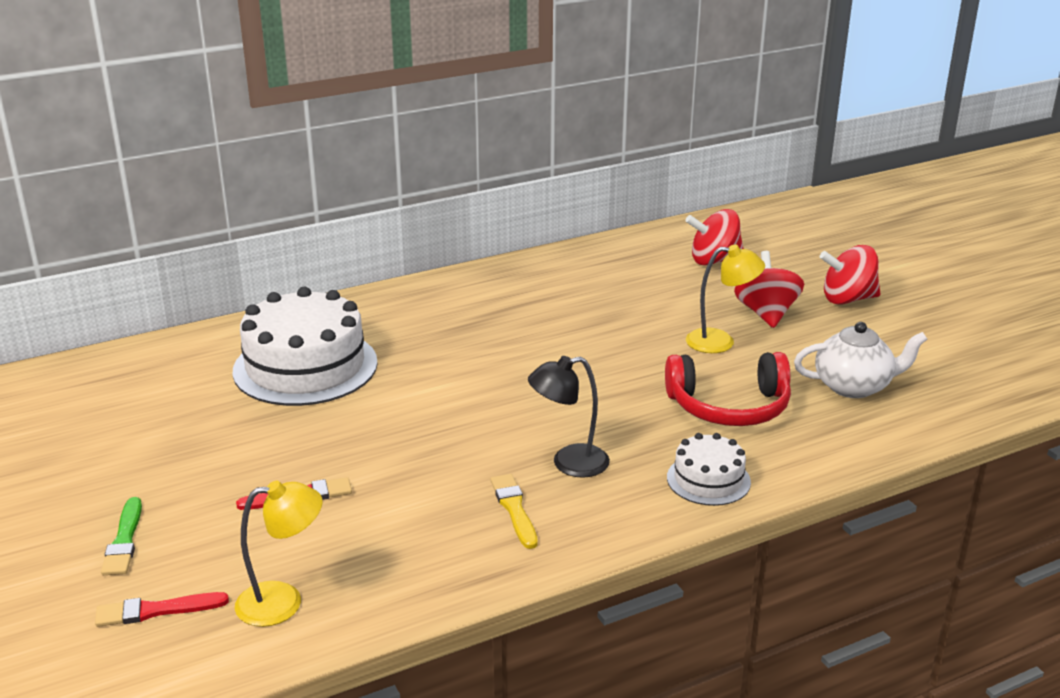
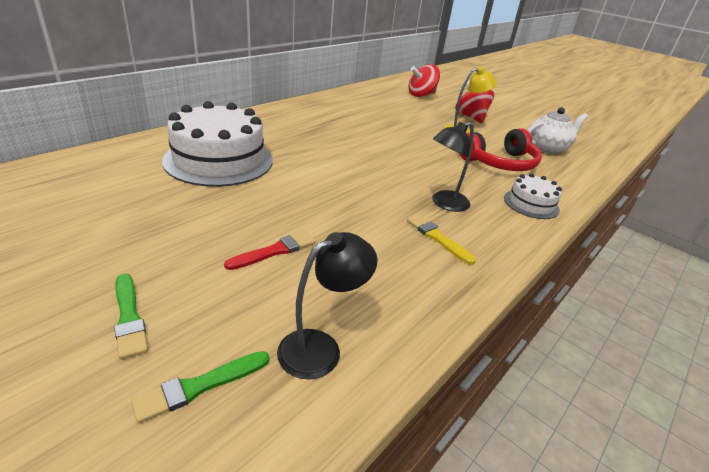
camera: 25 degrees left, 5 degrees up
(156, 610) = (199, 386): red brush -> green brush
(283, 601) = (320, 347): yellow lamp -> black lamp
(847, 299) = (500, 109): red spinning top -> none

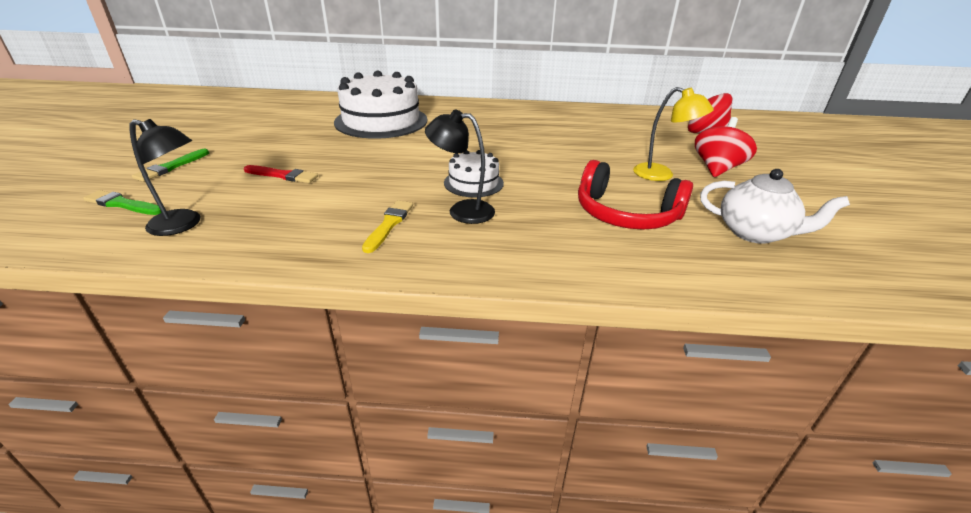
camera: 55 degrees right, 0 degrees up
(531, 204) = (553, 256): white cake -> white cake (473, 183)

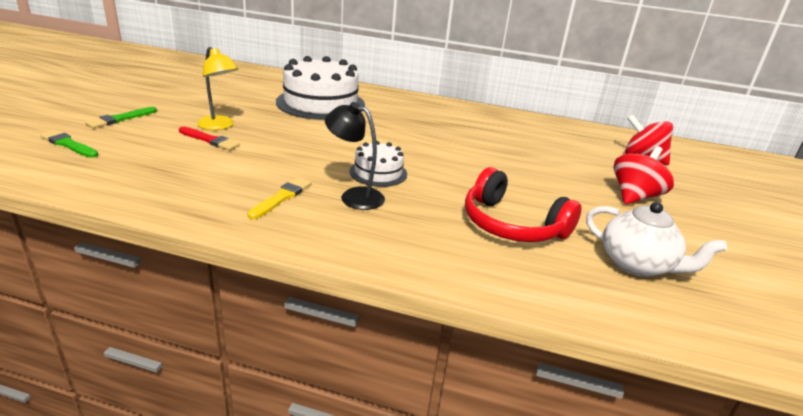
camera: 10 degrees right, 5 degrees down
(183, 225) = (109, 169): black lamp -> none
(661, 175) = (571, 193): yellow lamp -> yellow lamp (219, 126)

